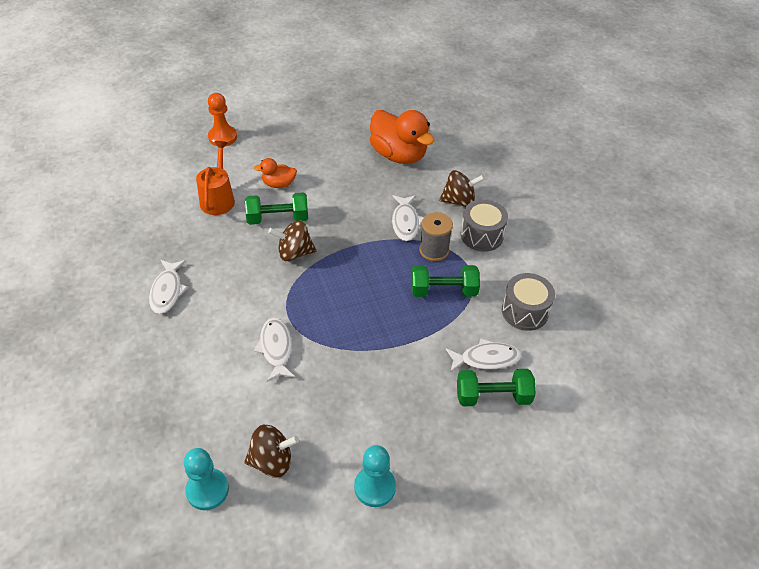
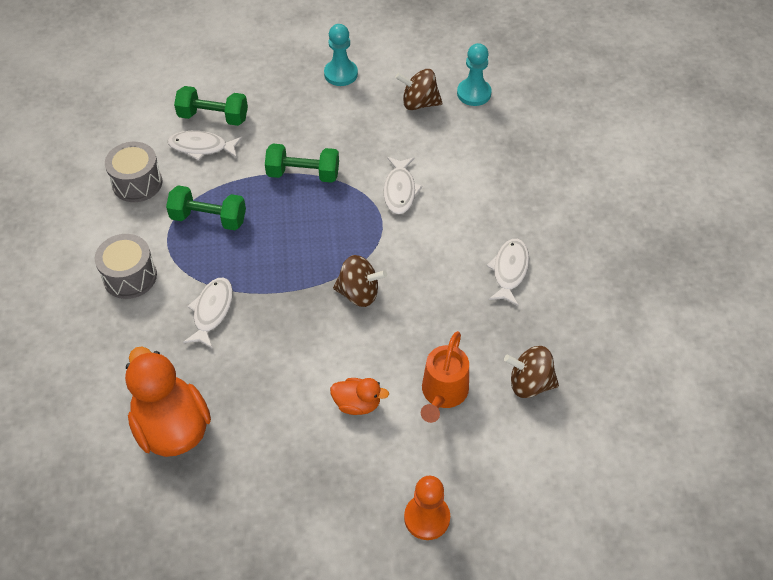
camera: 165 degrees left, 5 degrees up
(278, 218) = (369, 346): green dumbbell -> green dumbbell (303, 174)
(434, 250) = (195, 267): grey spool -> none
(459, 201) = (130, 331): brown spinning top -> brown spinning top (529, 383)

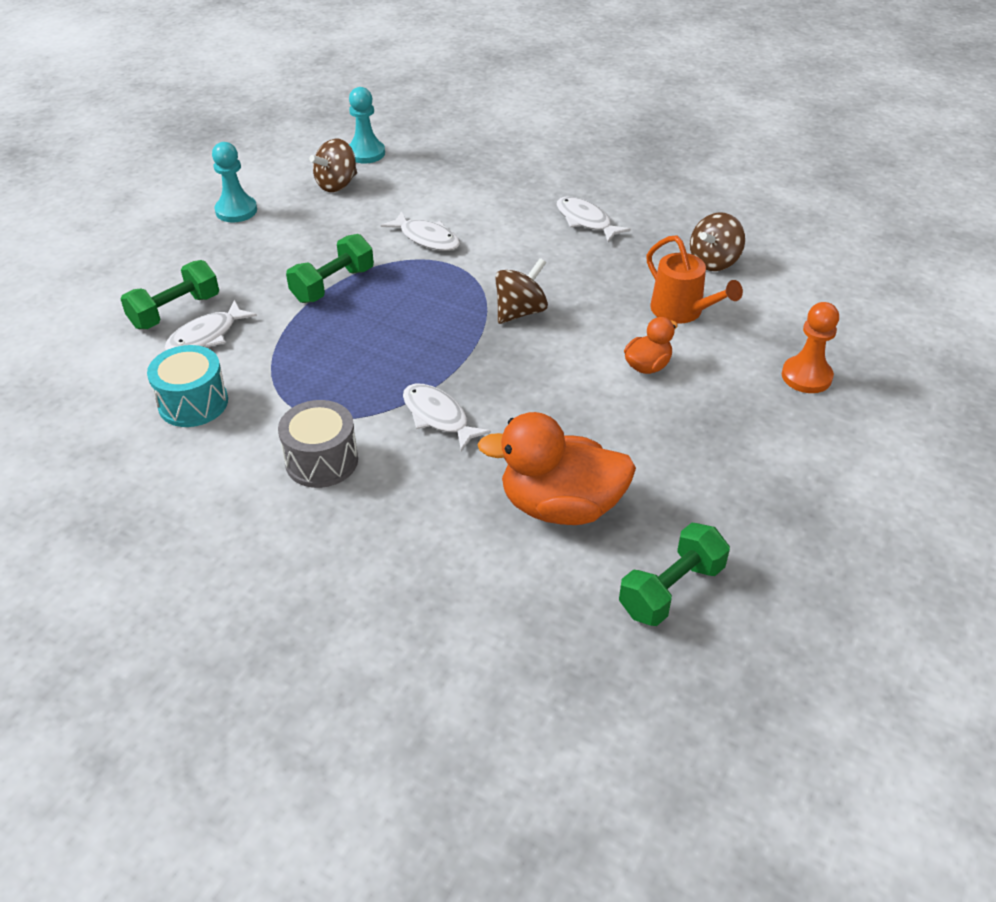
camera: 55 degrees left, 10 degrees down
(137, 183) = (193, 403): grey drum -> turquoise drum
(208, 218) = (311, 370): green dumbbell -> green dumbbell (671, 590)

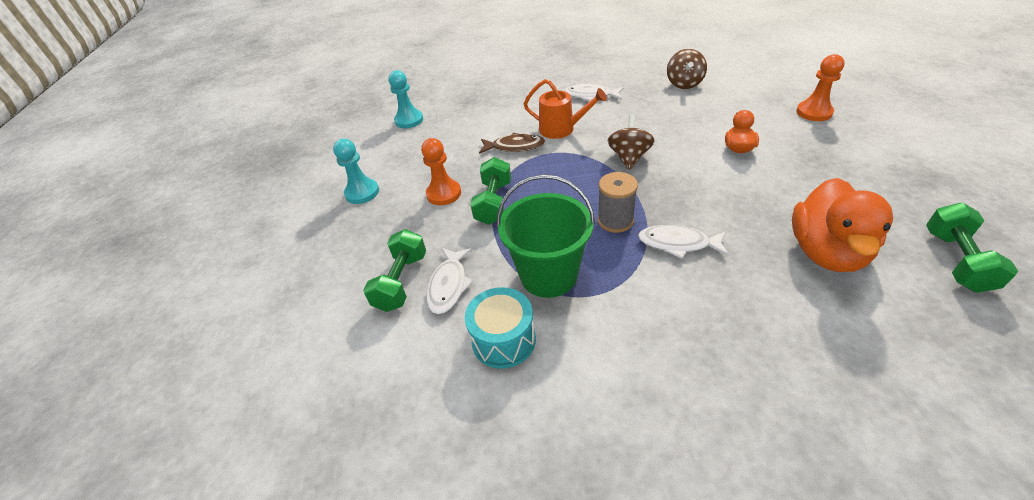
camera: 30 degrees left, 0 degrees up
(292, 376) = (548, 275): none -> green bucket
(302, 251) = (444, 194): none -> orange pawn
(321, 461) = (651, 320): grey drum -> none
(337, 185) = (414, 145): brown spinning top -> none
(415, 364) = (615, 220): none -> grey spool
(426, 238) = (514, 147): white fish -> brown fish
(560, 506) = (826, 252): orange duck -> orange duck turned 45 degrees counterclockwise
(682, 312) = (709, 113): orange watering can -> orange watering can (562, 129)

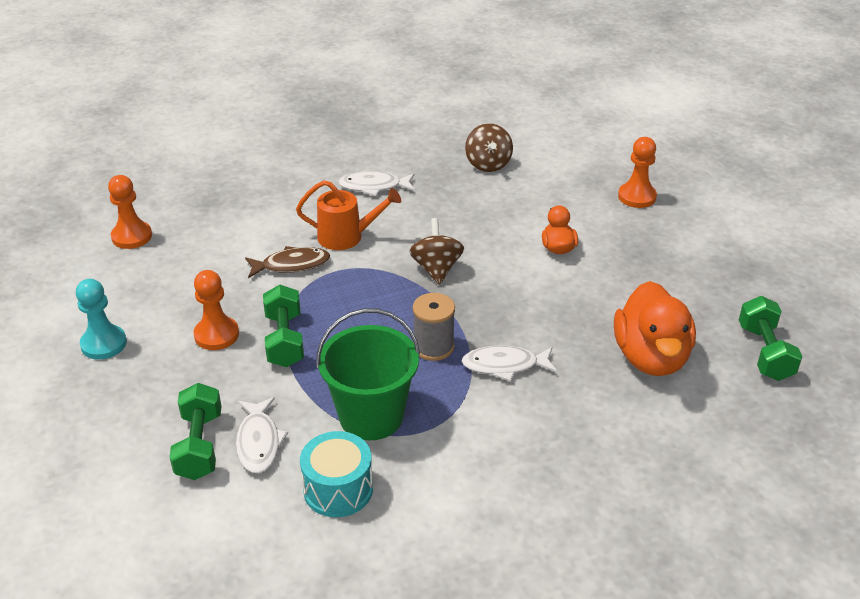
camera: 20 degrees left, 5 degrees down
(409, 120) = (132, 236): turquoise pawn -> orange pawn

